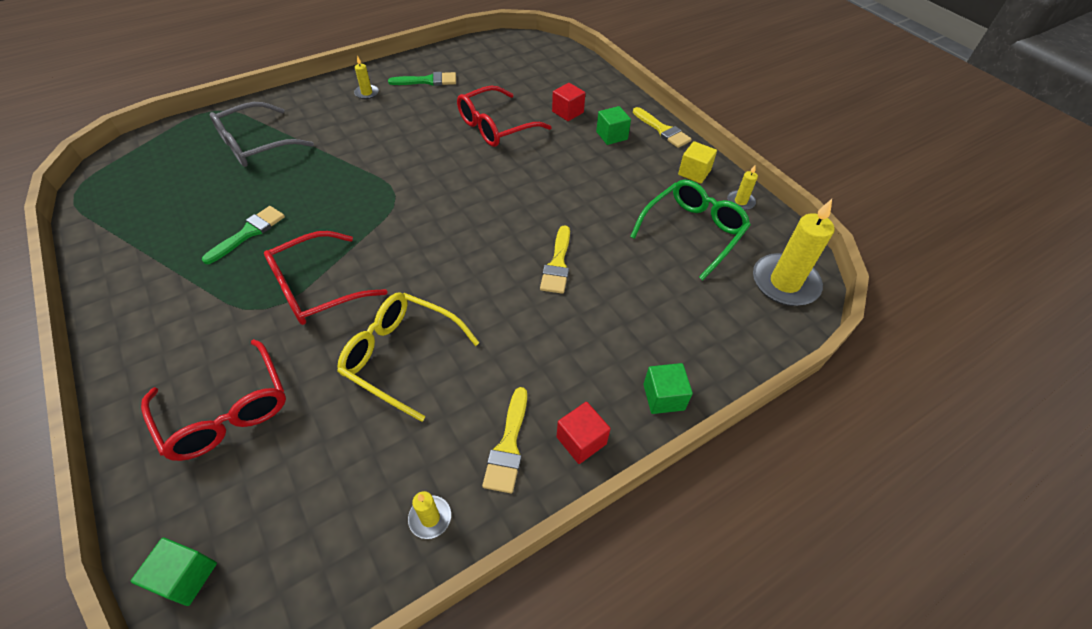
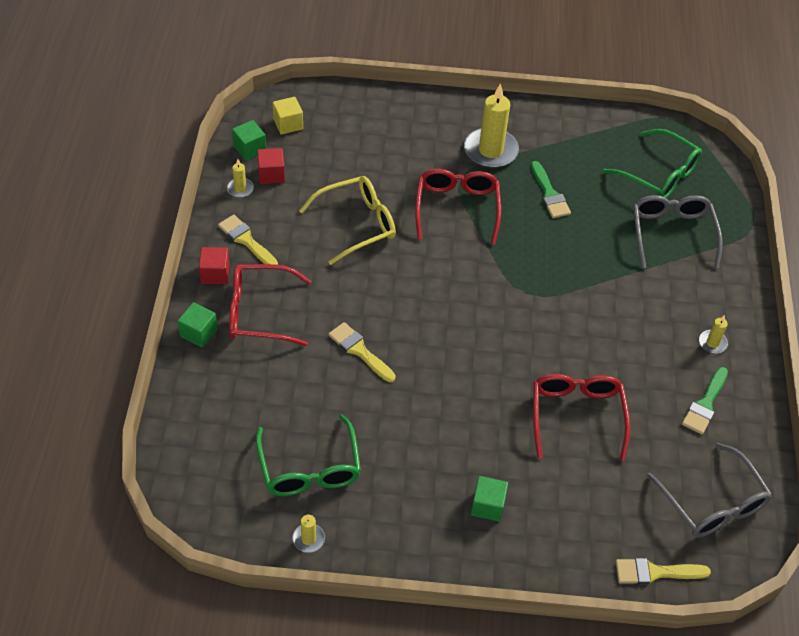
camera: 125 degrees right, 0 degrees up
(174, 176) = (659, 174): none -> green glasses
(186, 576) = (301, 99): green cube -> green cube (249, 149)
(227, 411) = (388, 138): red glasses -> red glasses (259, 312)
(504, 58) = (712, 503): none -> grey glasses
(567, 112) = (557, 494): red cube -> red cube (271, 174)
(662, 130) = (461, 561): yellow brush -> yellow brush (655, 572)
(694, 172) = (377, 534): yellow cube -> yellow cube (288, 124)
(785, 283) = (203, 487): yellow candle -> yellow candle (490, 151)

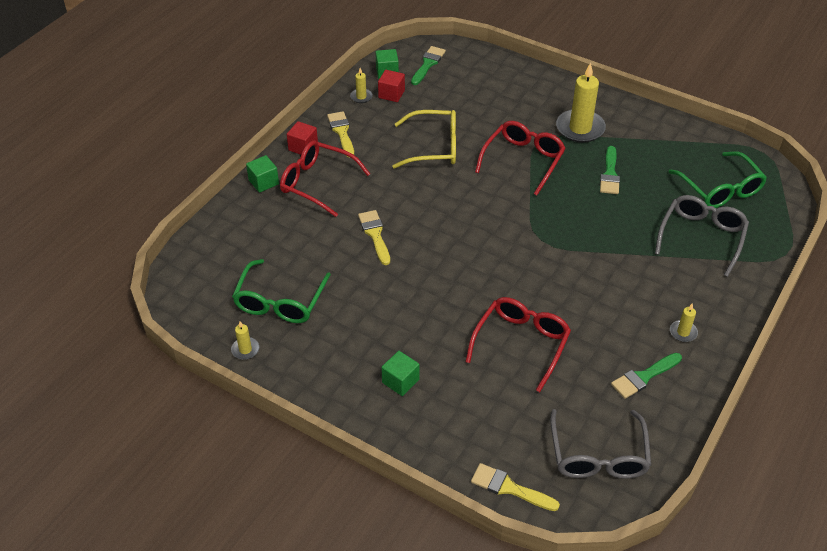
camera: 30 degrees right, 5 degrees down
(288, 124) = (428, 64): yellow cube -> green brush

